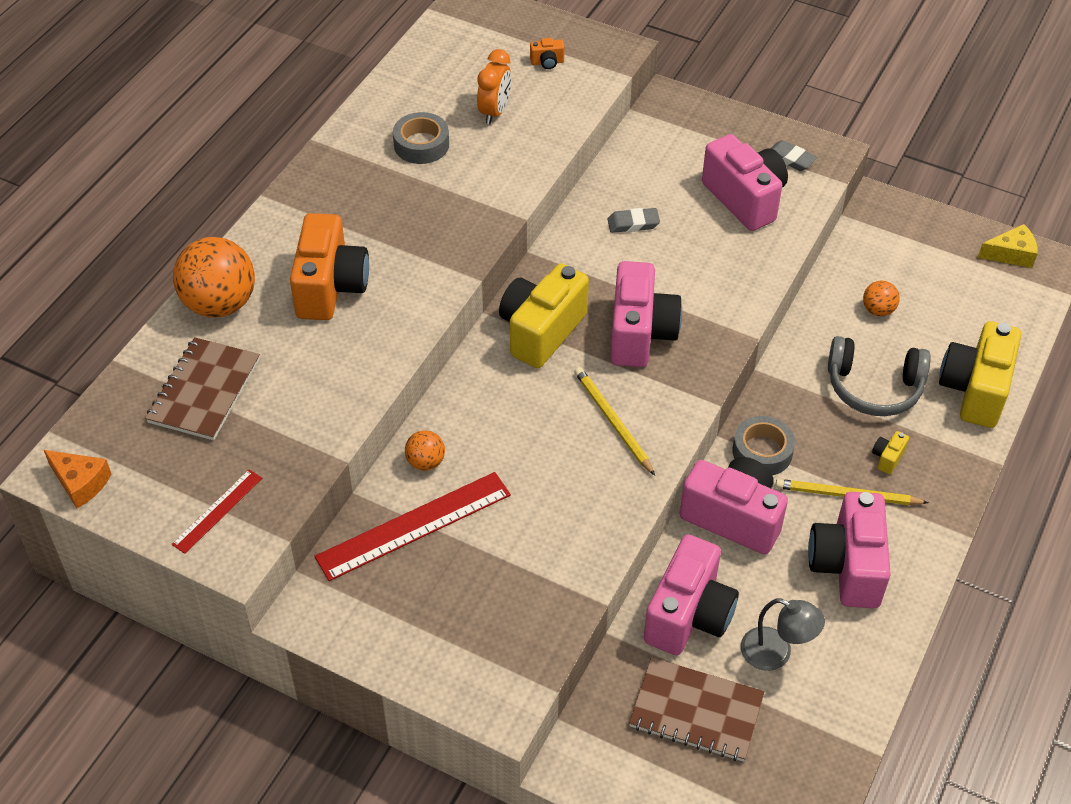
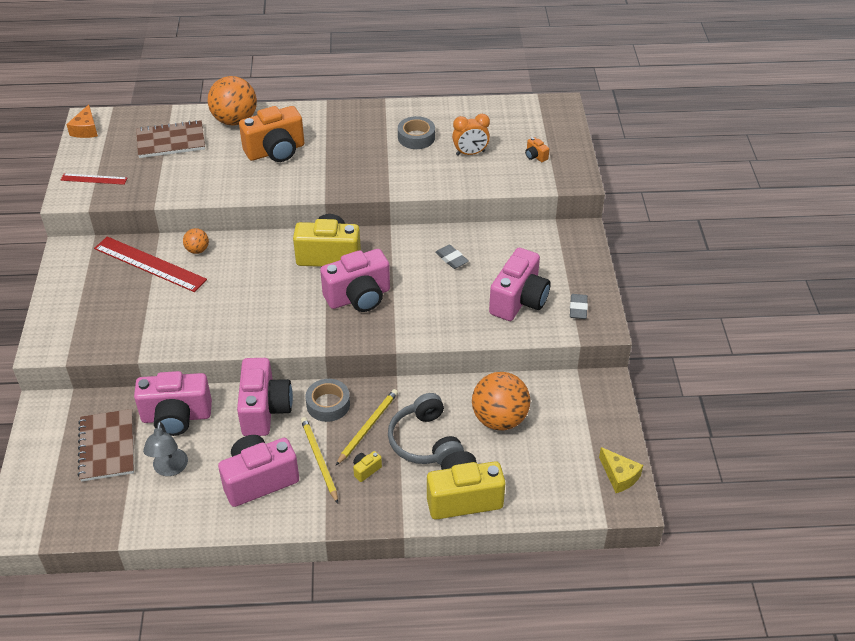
camera: 60 degrees right, 5 degrees down
(612, 421) = (278, 312): yellow pencil -> yellow pencil (368, 427)
(878, 310) = (499, 419): orange ball -> orange ball, size x2.06
(887, 458) = (366, 470): yellow camera -> yellow camera turned 45 degrees counterclockwise

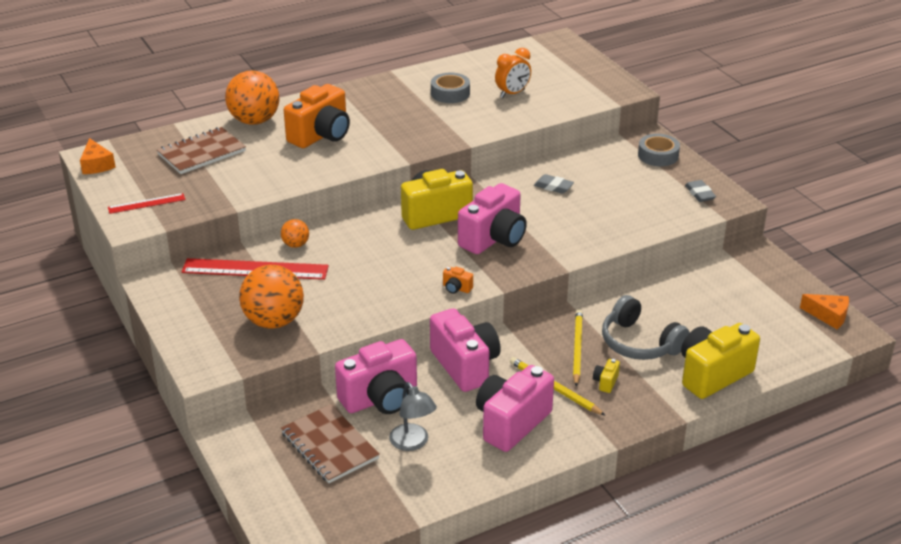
camera: 25 degrees left, 10 degrees down
(328, 404) = (523, 342): grey tape -> grey tape (658, 155)
(499, 419) = (690, 306): orange ball -> orange ball (274, 321)
(519, 300) = (643, 202): pink camera -> none
(535, 156) = (573, 82): orange camera -> orange camera (456, 288)
(619, 476) = (828, 316): yellow cheese -> orange cheese

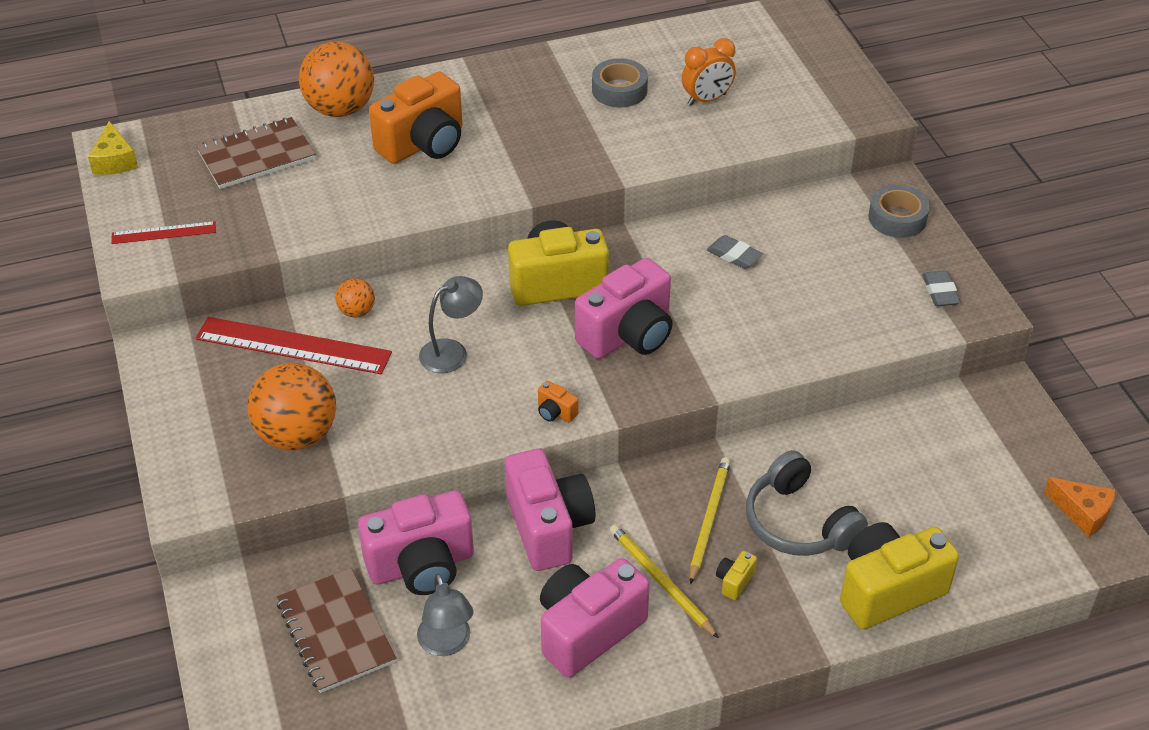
camera: 10 degrees right, 10 degrees up
(97, 165) = (115, 160): orange cheese -> yellow cheese
(372, 261) = (452, 351): none -> grey lamp

